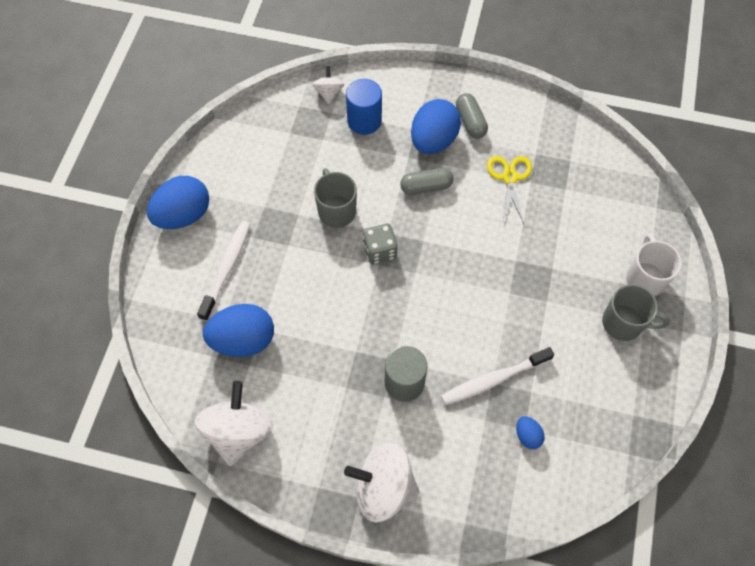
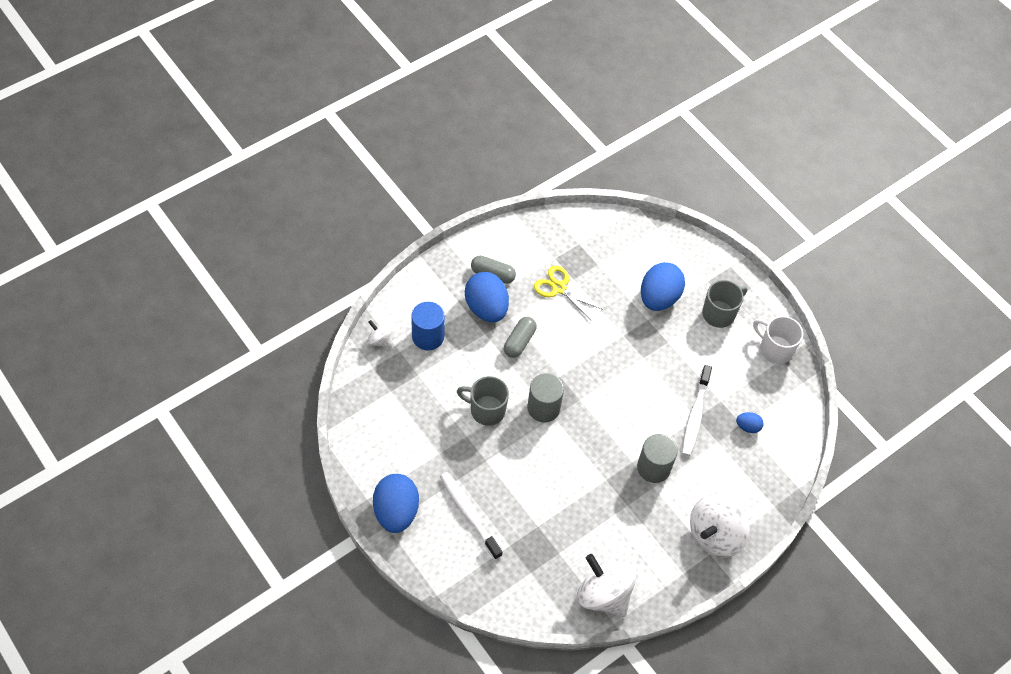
camera: 55 degrees left, 5 degrees down
(243, 340) = (536, 543): blue egg -> blue egg (658, 298)
(380, 251) = (543, 408): grey dice -> grey cylinder
(645, 278) = (699, 276): white mug -> white mug (774, 349)

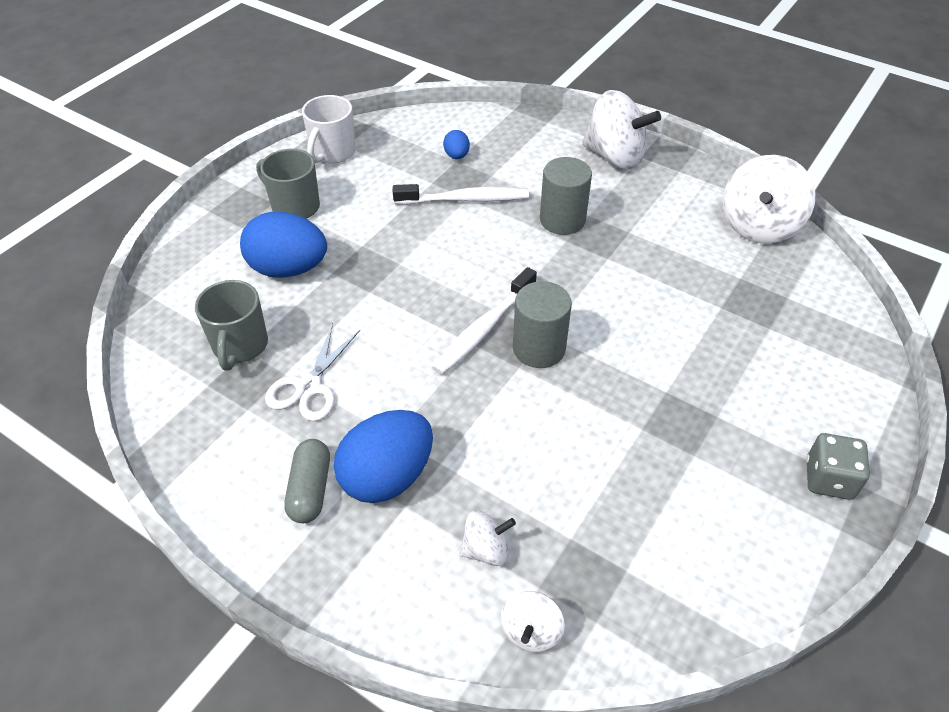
camera: 105 degrees left, 10 degrees down
(396, 511) = (828, 479): blue egg -> grey dice
(428, 337) = (486, 549): blue cylinder -> white spinning top
(469, 514) = (761, 386): white toothbrush -> white toothbrush (483, 329)
(486, 410) = (582, 416): grey mug -> grey mug (240, 346)
(519, 341) = (435, 410): grey capsule -> none
(559, 288) = (309, 387): yellow scissors -> white scissors

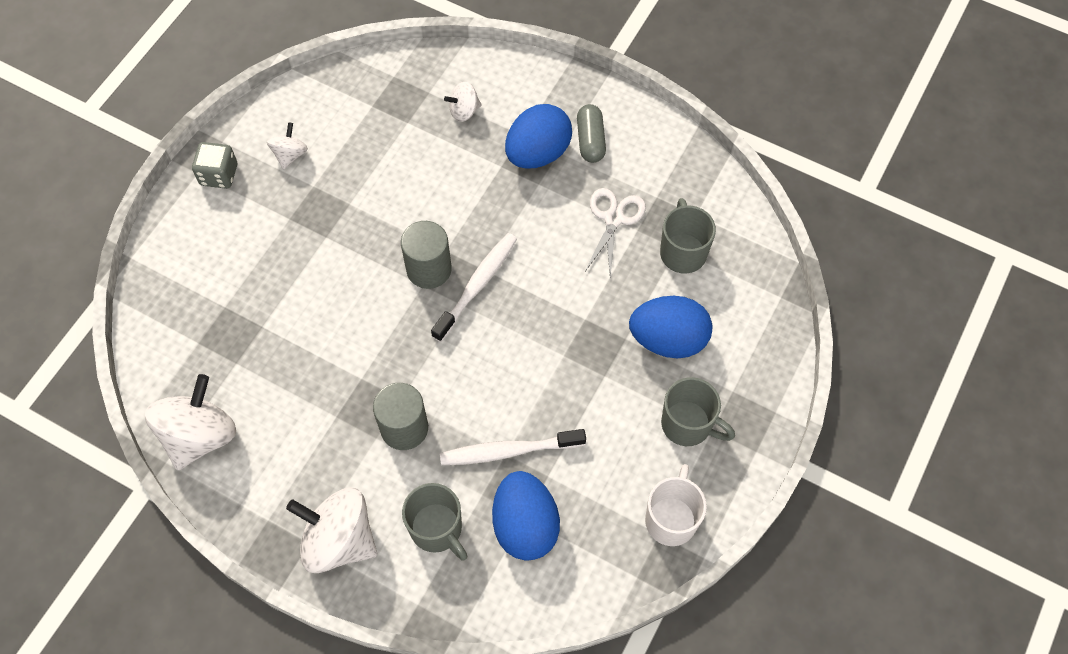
camera: 175 degrees right, 15 degrees up
(456, 156) = (525, 525): blue egg -> blue egg, size x2.14
(531, 158) = (437, 529): none -> grey mug
(531, 631) = (433, 68): white spinning top -> white spinning top (290, 155)

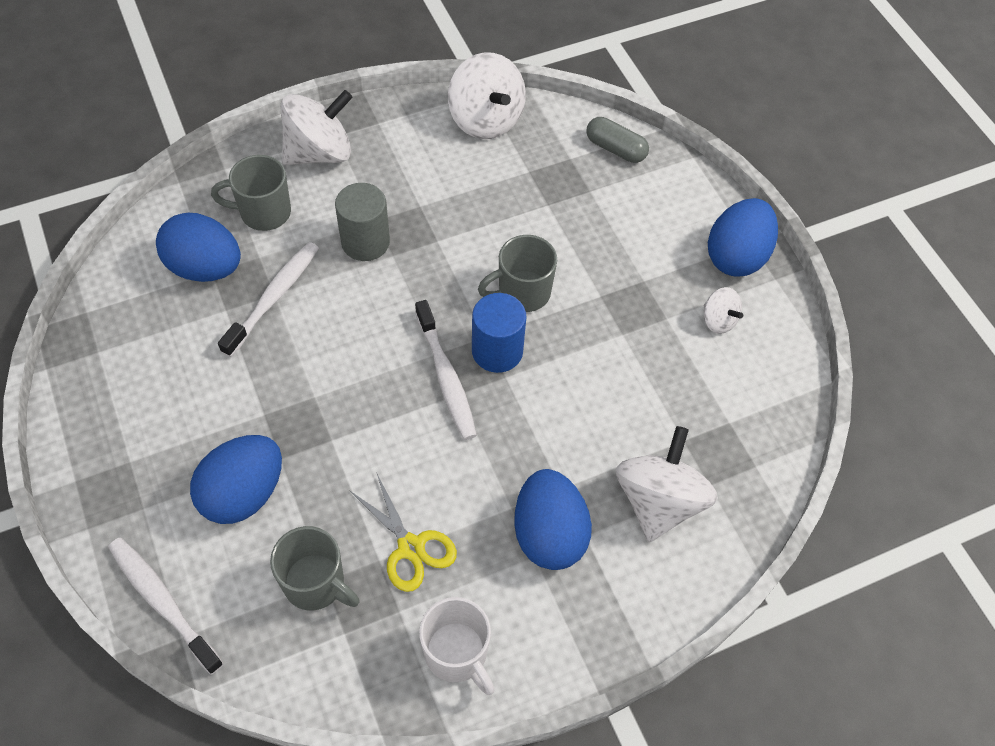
camera: 125 degrees right, 5 degrees down
(219, 175) = (736, 256): grey dice -> blue egg
(429, 269) = (497, 351): grey cylinder -> blue cylinder
(464, 111) = (659, 501): white spinning top -> white spinning top, size x1.96
(590, 140) = (523, 599): grey capsule -> grey capsule (615, 149)
(614, 219) = (411, 547): white scissors -> yellow scissors
(671, 519) = (98, 369): white mug -> white mug (457, 654)
(688, 424) = (154, 445): grey mug -> grey mug (522, 293)
(772, 325) = (163, 602): none -> white toothbrush

